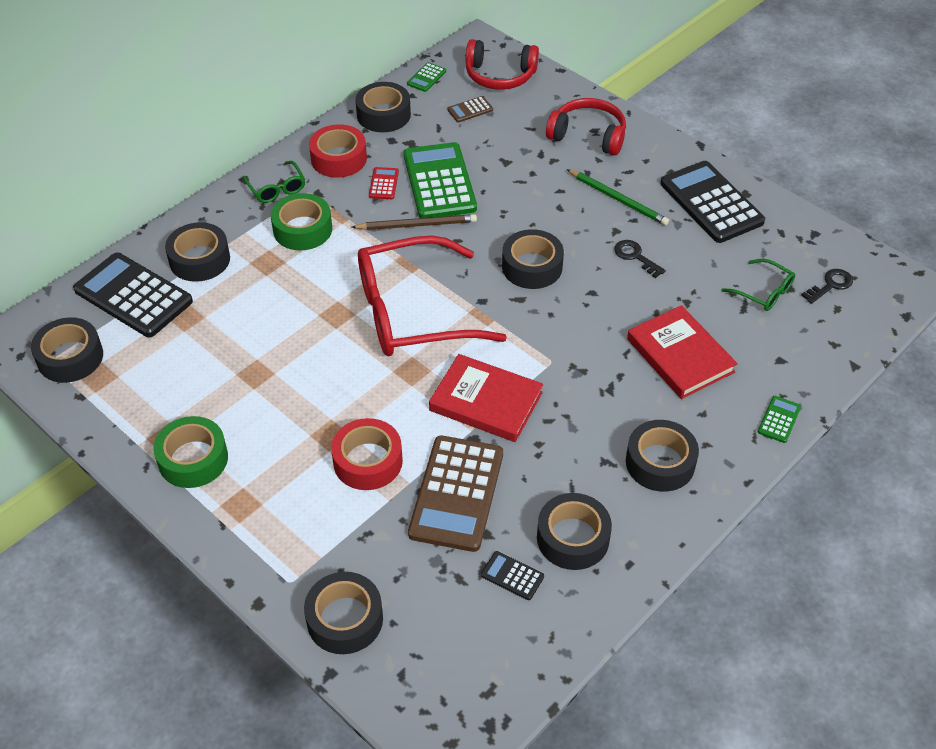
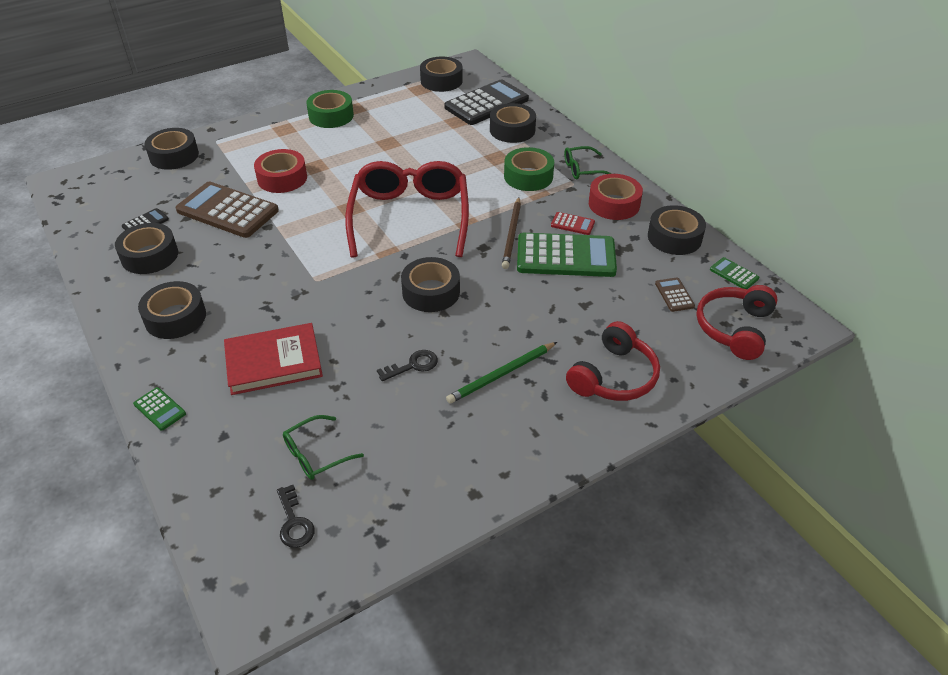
camera: 105 degrees right, 5 degrees down
(486, 402) = (298, 238): red book -> none
(711, 203) = (469, 454): black calculator -> none

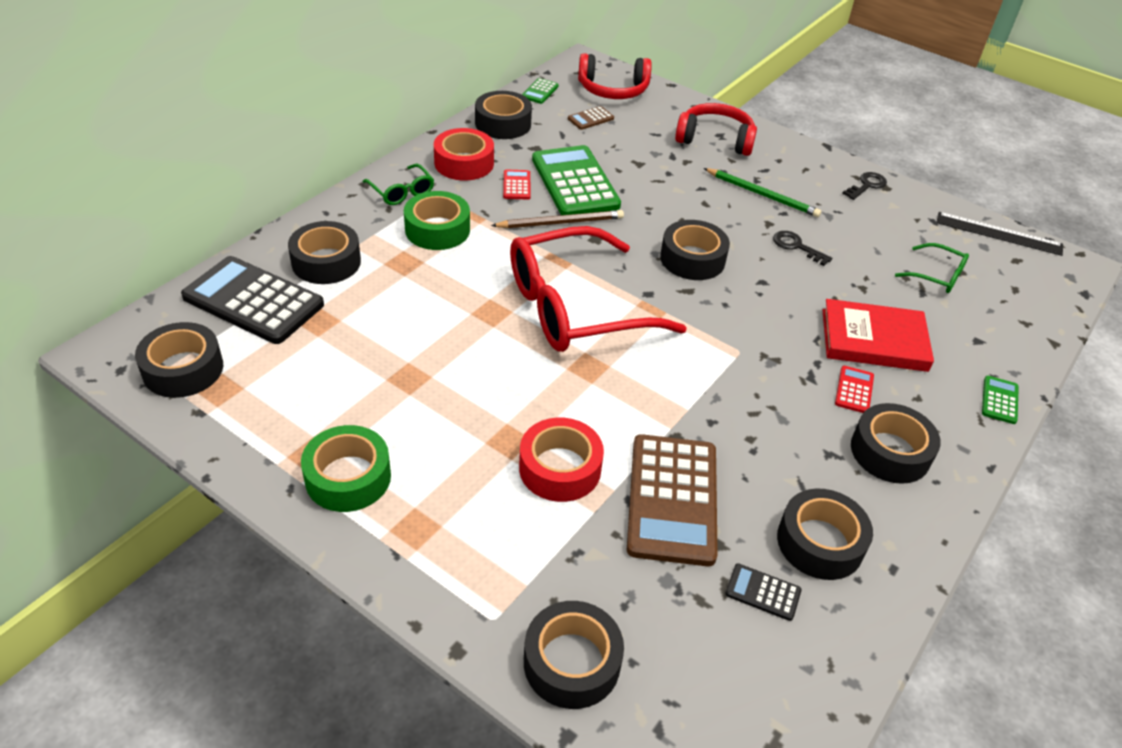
camera: 115 degrees left, 0 degrees up
(237, 325) = (854, 390): none -> red calculator
(274, 362) = (874, 340): red book -> red book turned 45 degrees counterclockwise
(294, 522) = (1000, 267): black key -> black key (867, 185)
(343, 561) = (998, 233): none -> black ruler

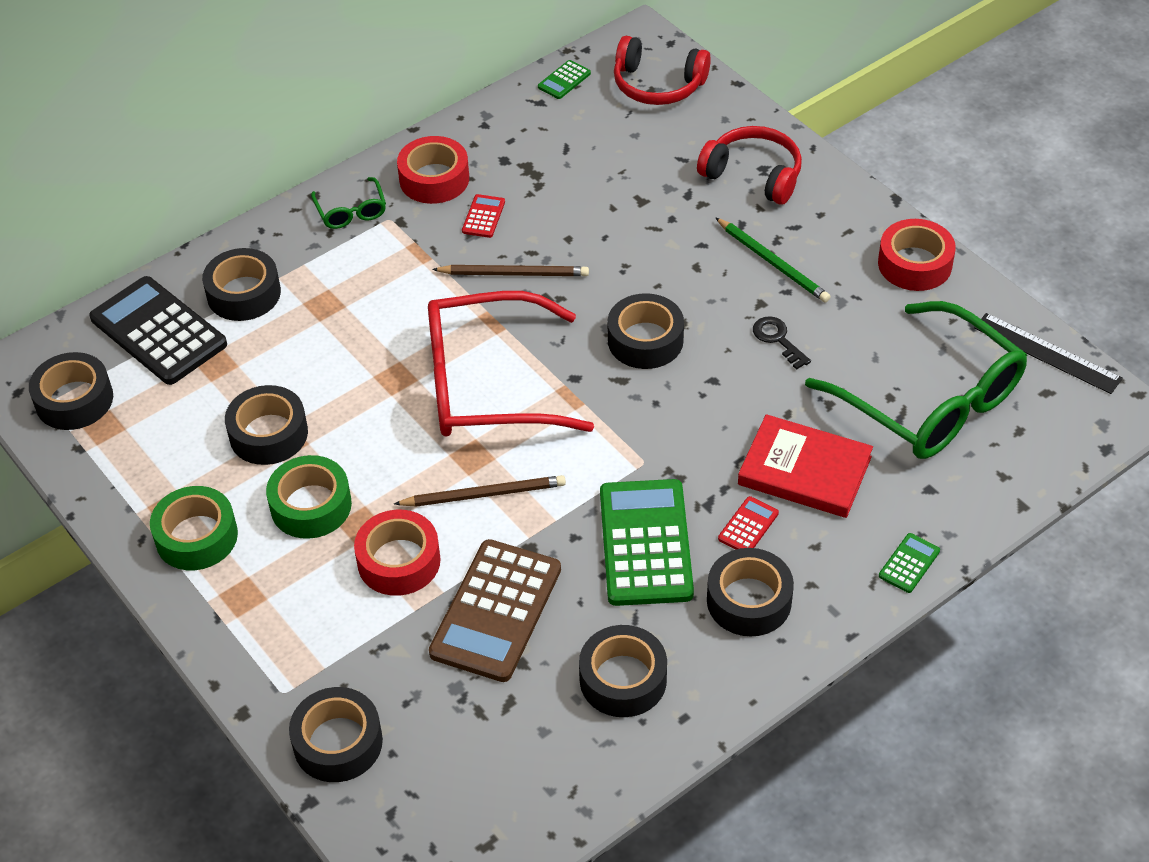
camera: 20 degrees right, 5 degrees up
(437, 229) = (373, 266): green tape -> green tape (311, 505)
(503, 124) = (500, 125): black tape -> black tape (268, 434)
(575, 182) = (553, 220): green calculator -> green calculator (645, 543)
(590, 119) = (610, 128): brown calculator -> none
(614, 397) = (484, 494): none -> brown pencil
(763, 592) = (542, 715): black calculator -> none
(867, 185) = (914, 264): black key -> red tape
(937, 276) = (930, 400): green glasses -> green glasses, size x2.33

